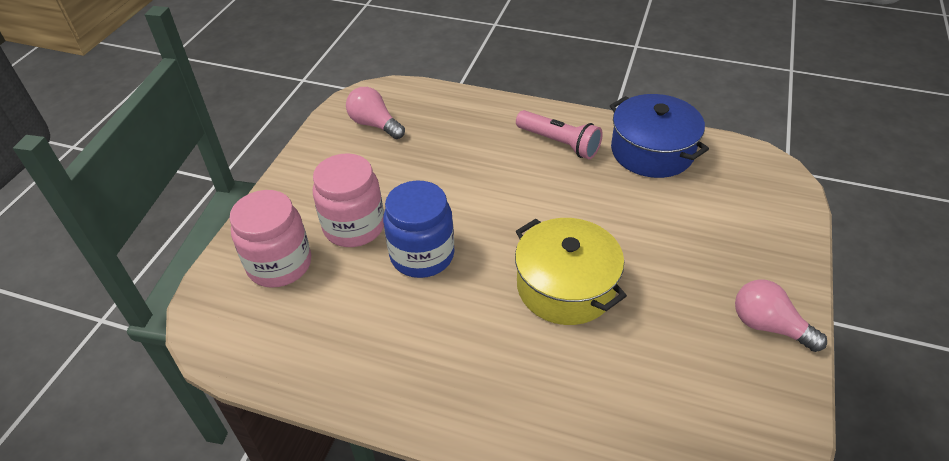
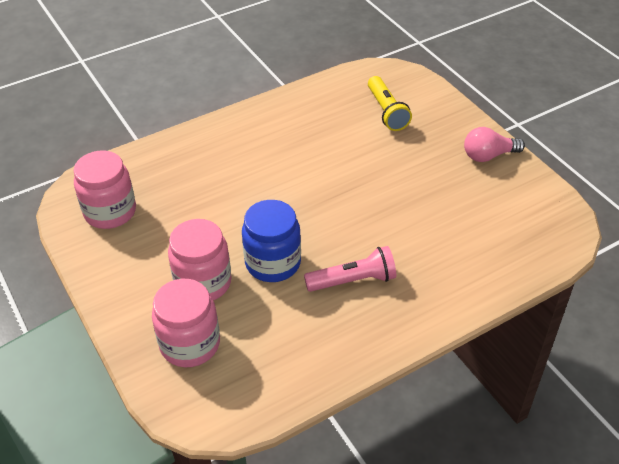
camera: 50 degrees left, 0 degrees up
(374, 124) = (110, 212): pink light bulb -> pink jar
(559, 143) = (256, 137): pink flashlight -> pink flashlight (353, 280)
(565, 286) = (375, 213): yellow pot -> none
(652, 151) = (316, 104): blue pot -> none
(714, 203) = (386, 111): none -> yellow flashlight

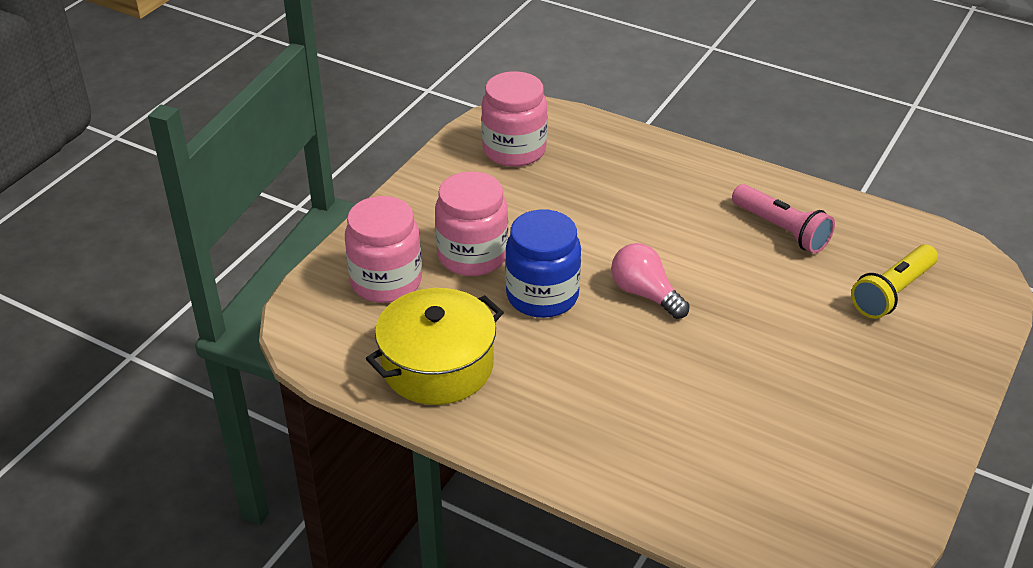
camera: 60 degrees right, 5 degrees down
(299, 349) = (437, 365): none -> yellow pot
(353, 280) = (569, 371): pink flashlight -> pink flashlight (781, 230)
(488, 156) = (911, 424): pink light bulb -> pink light bulb (645, 294)

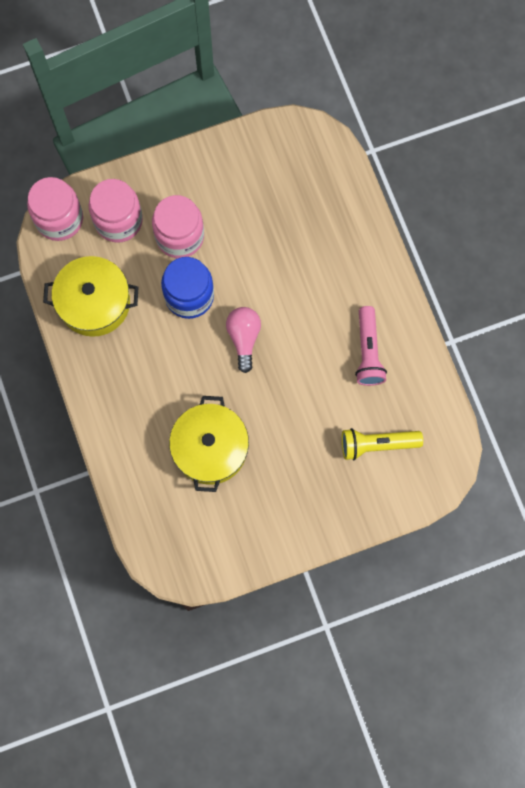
camera: 40 degrees right, 35 degrees up
(514, 150) = (281, 165): pink jar -> pink jar (59, 219)
(733, 410) = (210, 448): none -> yellow pot

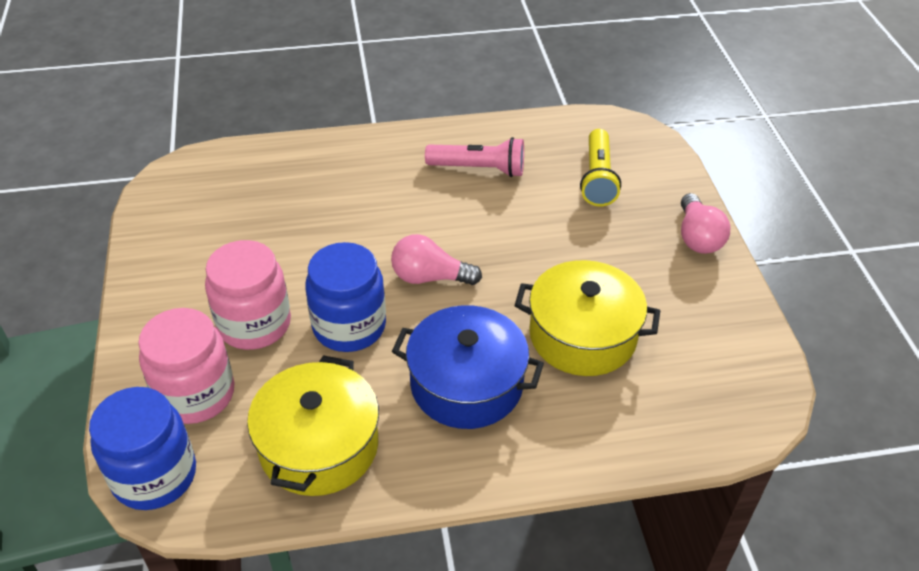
camera: 80 degrees left, 30 degrees down
(59, 219) = (154, 475): pink jar -> blue jar
(155, 379) = (466, 384): none -> blue pot
(324, 524) = (697, 237): none -> pink light bulb

